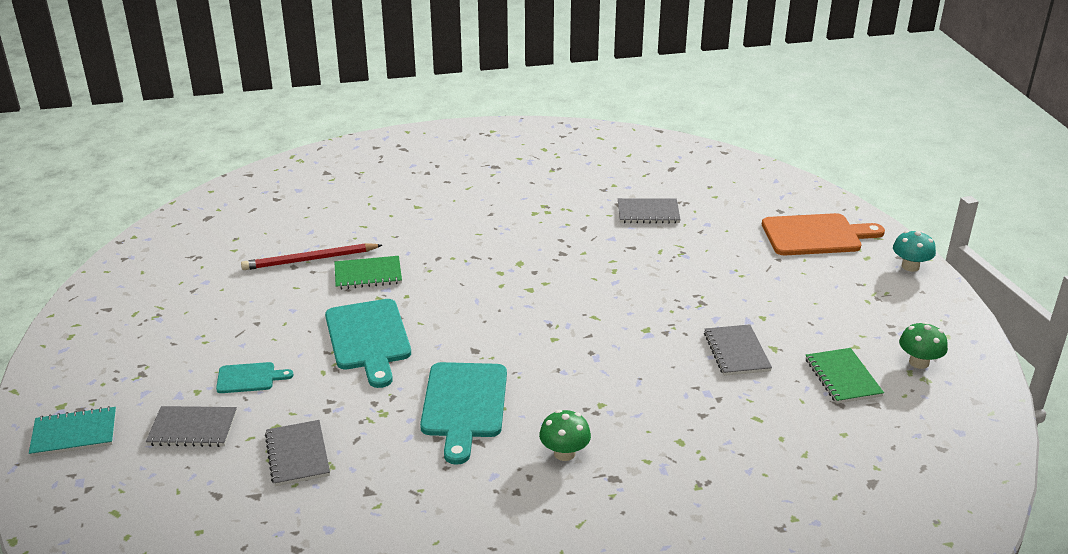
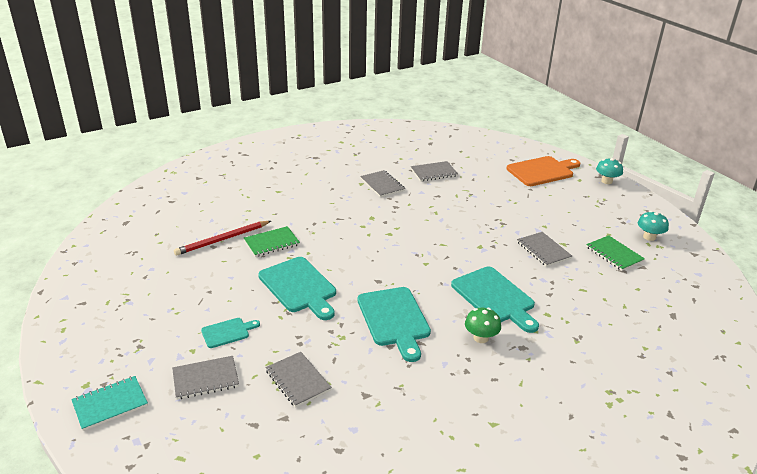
camera: 20 degrees left, 0 degrees up
(563, 219) = (382, 185): none -> grey notebook
(620, 404) = (495, 297): none -> turquoise cutting board
(919, 362) = (649, 237): green mushroom -> turquoise mushroom

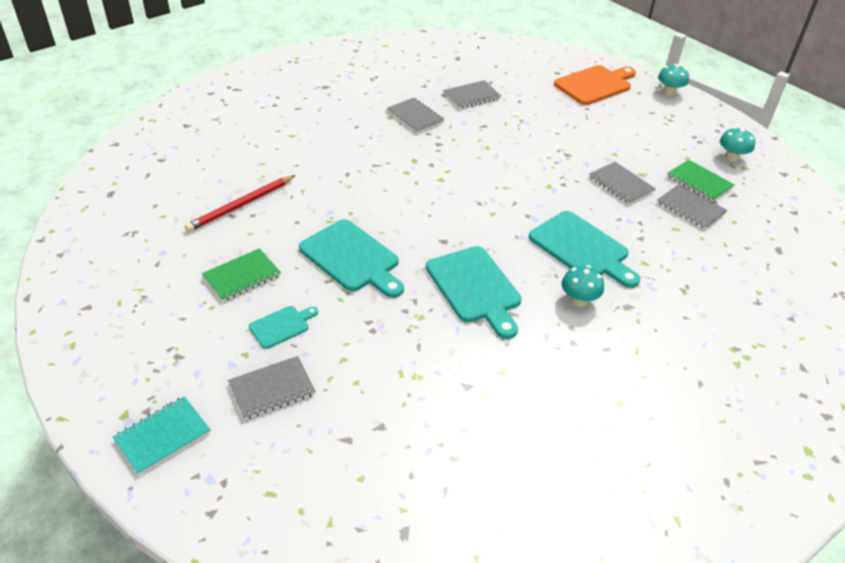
camera: 10 degrees left, 10 degrees up
(272, 243) = (303, 204): green notebook -> green notebook (242, 276)
(298, 380) = (383, 378): grey notebook -> grey notebook (690, 208)
(481, 338) = (579, 300): green mushroom -> turquoise mushroom

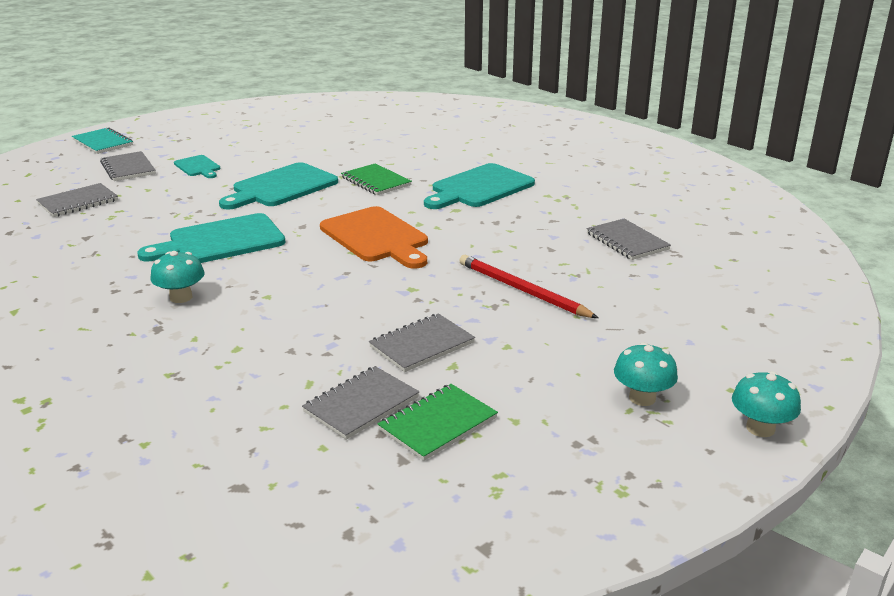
camera: 90 degrees right, 15 degrees down
(241, 205) = (366, 143): red pencil -> red pencil (523, 290)
(242, 276) = (265, 151): green notebook -> green notebook (376, 181)
(415, 117) = (554, 208): grey notebook -> grey notebook (78, 202)
(582, 248) = (275, 305): turquoise cutting board -> turquoise cutting board (479, 188)
(595, 85) = (731, 343): orange cutting board -> orange cutting board (376, 237)
(731, 157) = (530, 478): turquoise mushroom -> turquoise mushroom (642, 398)

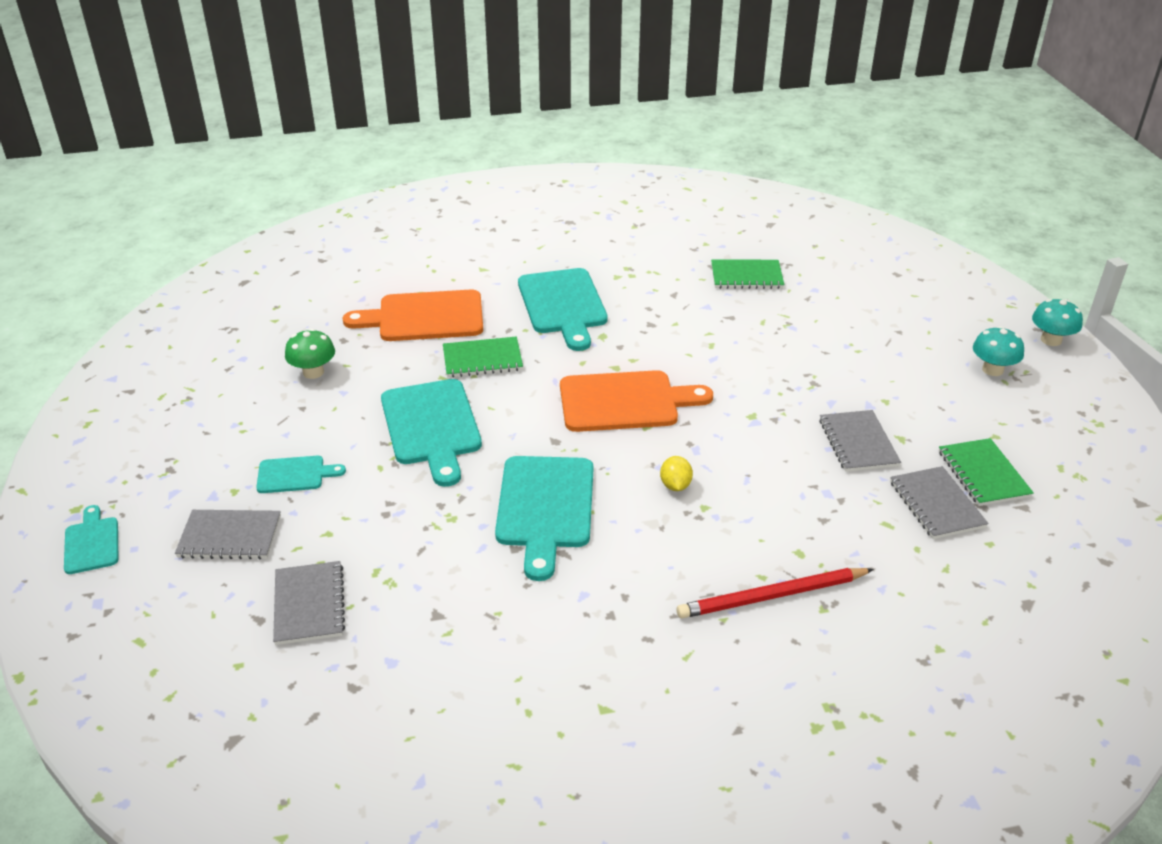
camera: 60 degrees left, 10 degrees up
(103, 143) = (91, 543): turquoise notebook -> turquoise cutting board
(181, 297) = (665, 567): turquoise mushroom -> none
(285, 279) = (675, 485): none -> yellow lemon
(307, 144) = (313, 372): none -> green mushroom
(405, 154) = (425, 317): none -> orange cutting board
(523, 290) = (797, 359): red pencil -> red pencil (773, 596)
(627, 241) = (746, 276): grey notebook -> green notebook

